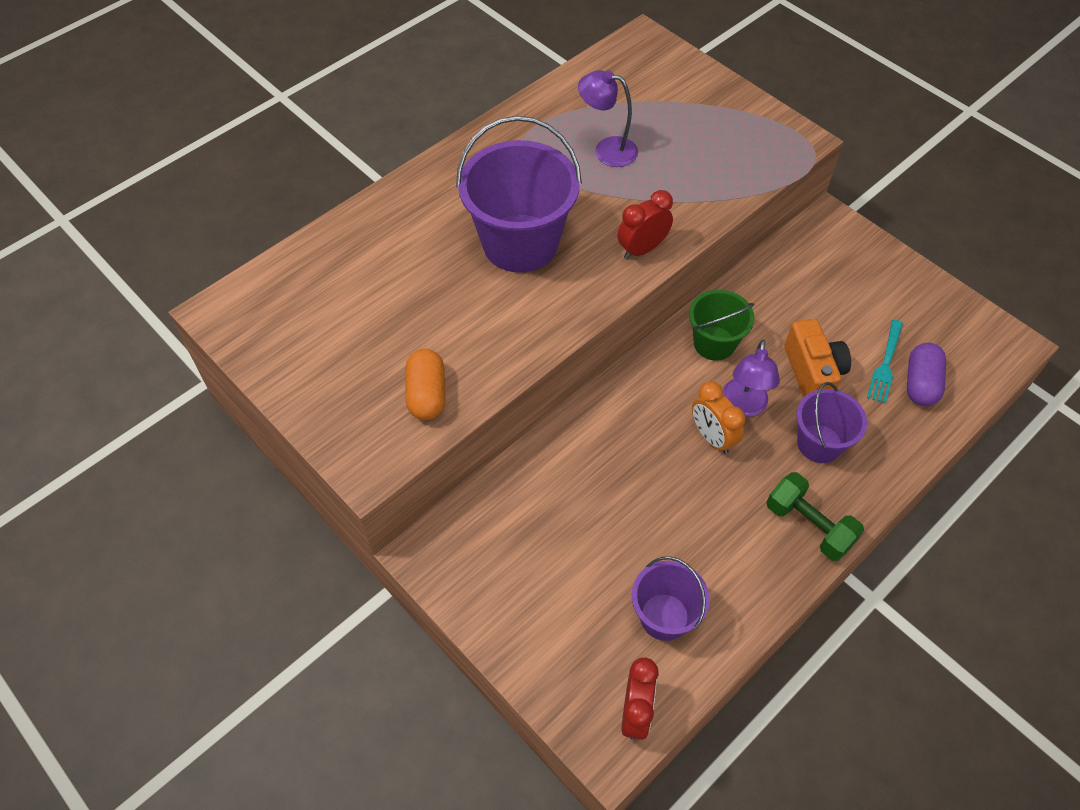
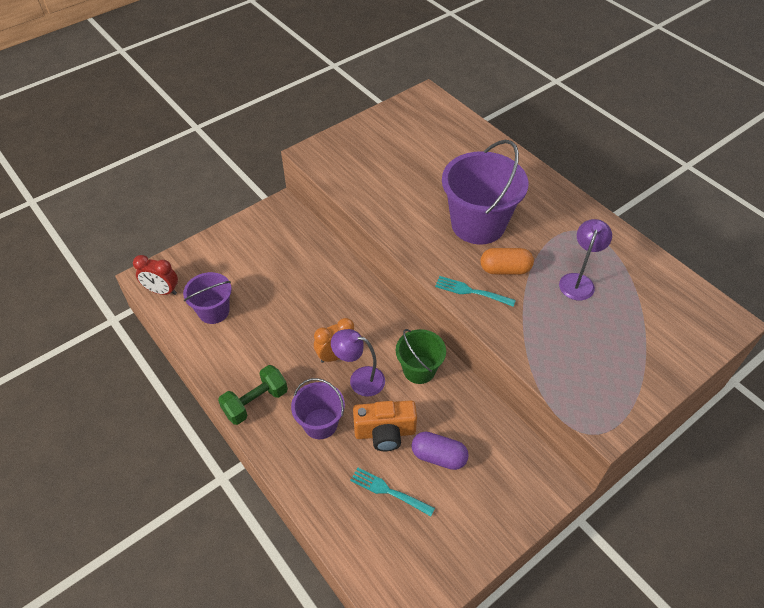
camera: 95 degrees right, 5 degrees down
(427, 394) = (356, 176): orange capsule -> orange capsule (505, 269)
(642, 249) = (471, 291): red clock -> turquoise fork
(920, 383) = (366, 515): purple capsule -> purple capsule (438, 456)

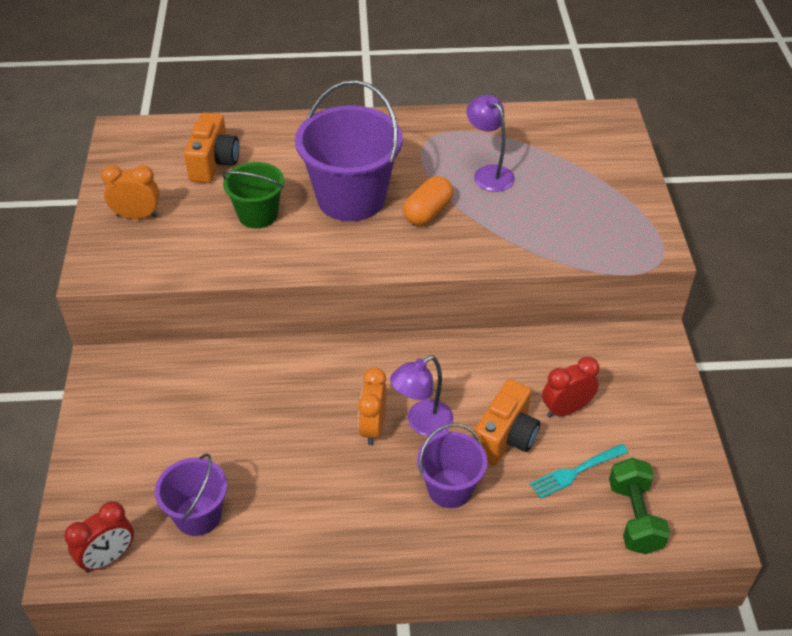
camera: 55 degrees left, 5 degrees down
(255, 402) = (372, 536): green dumbbell -> green dumbbell (634, 517)
(367, 143) = (137, 216): none -> orange clock
(419, 370) = (452, 367): green bucket -> green bucket (258, 215)
(438, 456) = (566, 409): purple capsule -> red clock
(442, 146) = (214, 163): none -> orange camera
(471, 291) = (432, 251): turquoise fork -> none

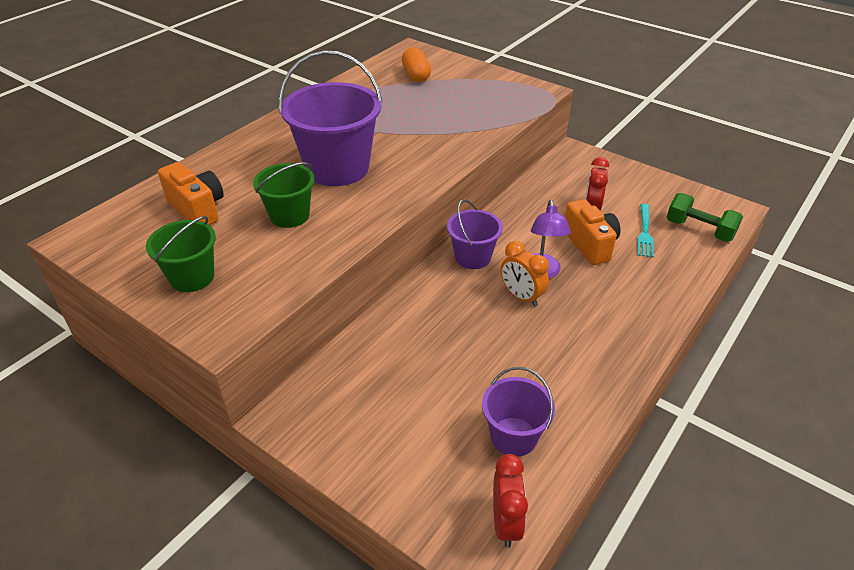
camera: 50 degrees left, 5 degrees down
(137, 216) = (192, 277): orange clock -> green bucket
(428, 212) = (398, 146): orange capsule -> orange capsule (416, 75)
(450, 488) = (610, 290): purple bucket -> purple bucket (472, 257)
(488, 173) = (396, 109): purple lamp -> none

